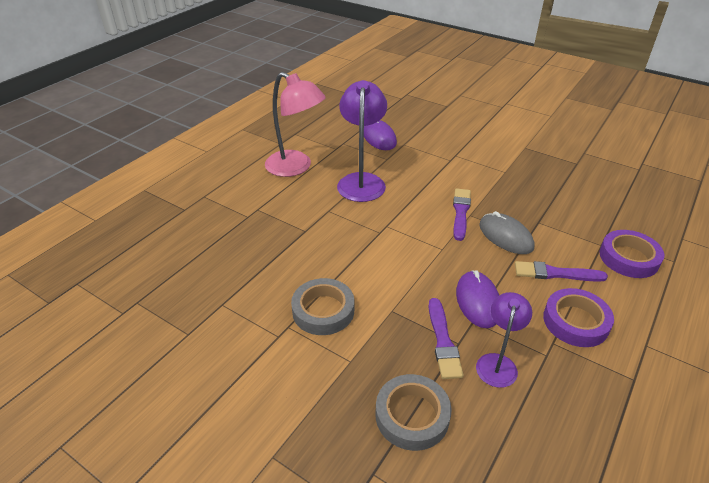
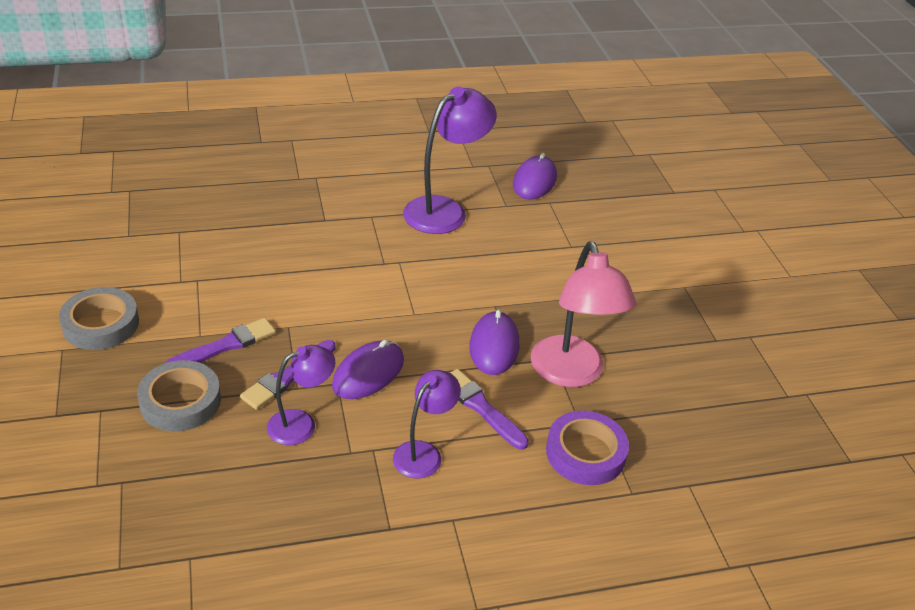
camera: 40 degrees right, 0 degrees up
(296, 167) = (406, 161): pink lamp -> pink lamp (571, 373)
(323, 310) = (238, 288): grey tape -> grey tape (101, 324)
(460, 212) = (489, 297): purple brush -> purple brush (225, 346)
(505, 236) = (494, 346): grey mouse -> purple mouse
(575, 321) = (424, 453): purple tape -> purple lamp

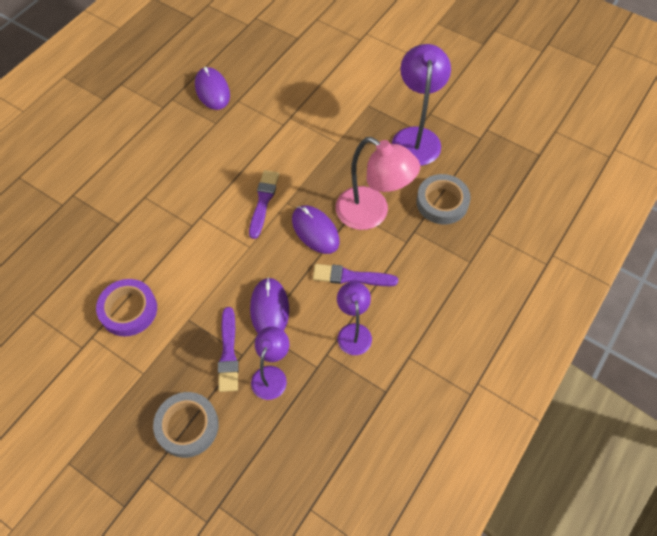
camera: 40 degrees left, 20 degrees up
(101, 324) = (70, 423): grey tape -> grey tape (442, 202)
(225, 346) = (167, 366): purple brush -> purple brush (263, 202)
(445, 210) = (184, 156): purple lamp -> purple lamp (416, 137)
(585, 453) = (427, 258): purple tape -> purple tape (128, 310)

